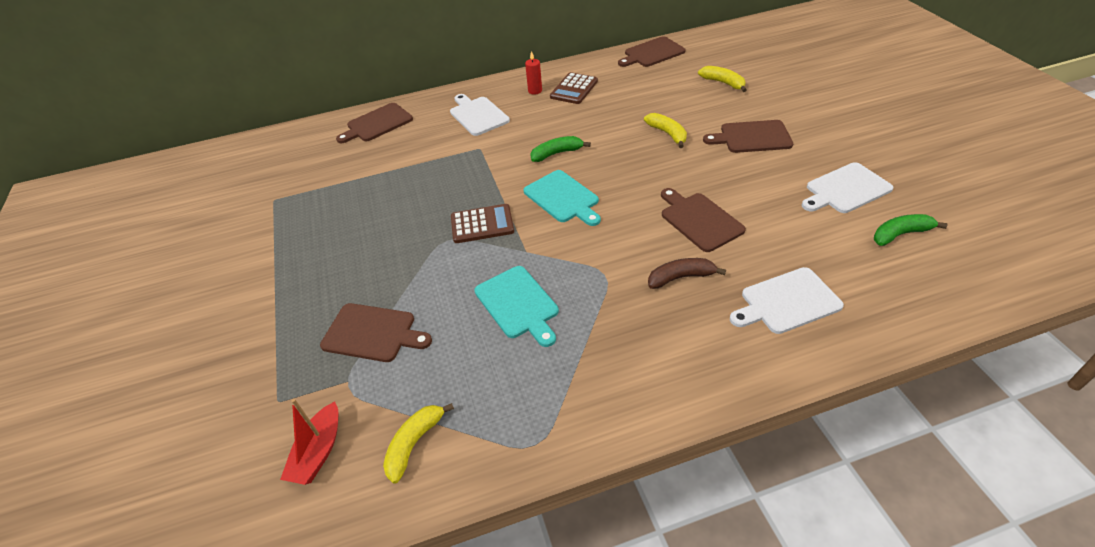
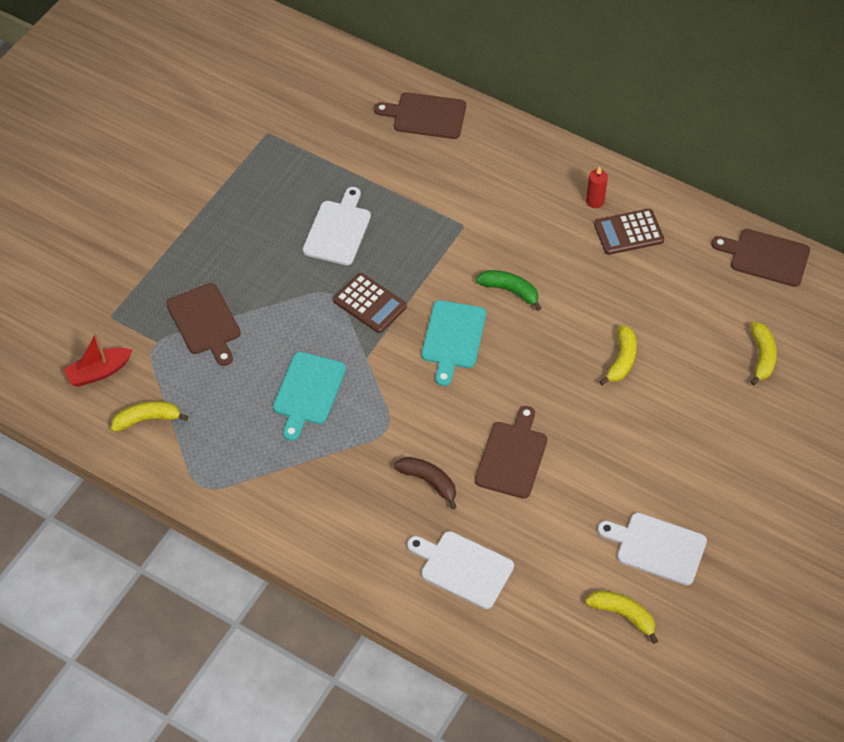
camera: 45 degrees right, 10 degrees up
(477, 115) = (511, 184): white cutting board -> white cutting board (338, 230)
(752, 137) = (679, 433): brown cutting board -> none
(900, 234) = (623, 615): green banana -> yellow banana

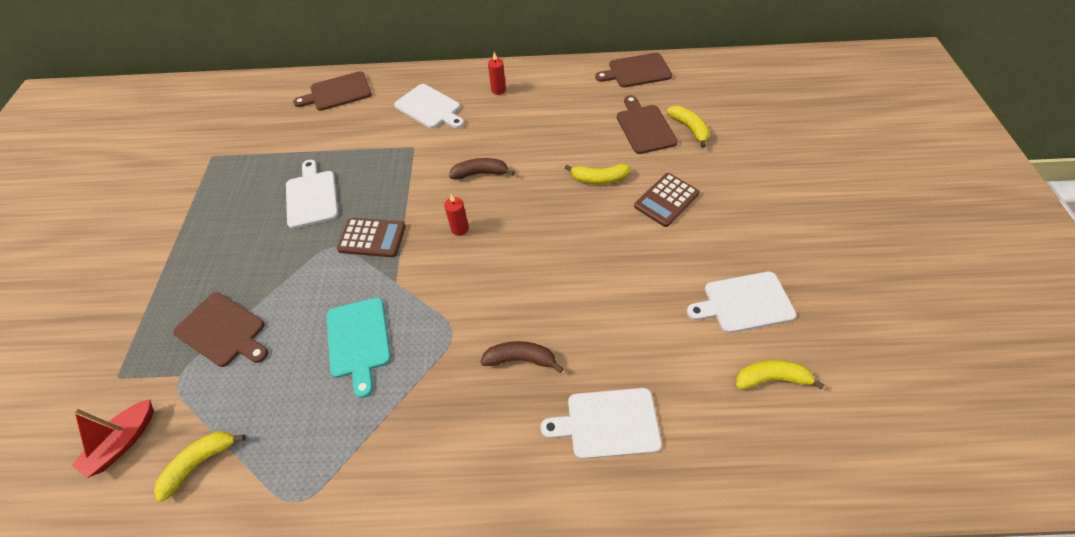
camera: 30 degrees left, 0 degrees up
(453, 338) = (460, 229): turquoise cutting board -> red candle
(508, 186) = (429, 108): none -> white cutting board
(510, 291) = (480, 173): green banana -> brown banana
(512, 456) = (574, 295): brown cutting board -> brown cutting board (644, 127)
(621, 360) = (599, 179): yellow banana -> yellow banana turned 105 degrees clockwise
(628, 232) = (536, 98): brown calculator -> brown calculator (666, 200)

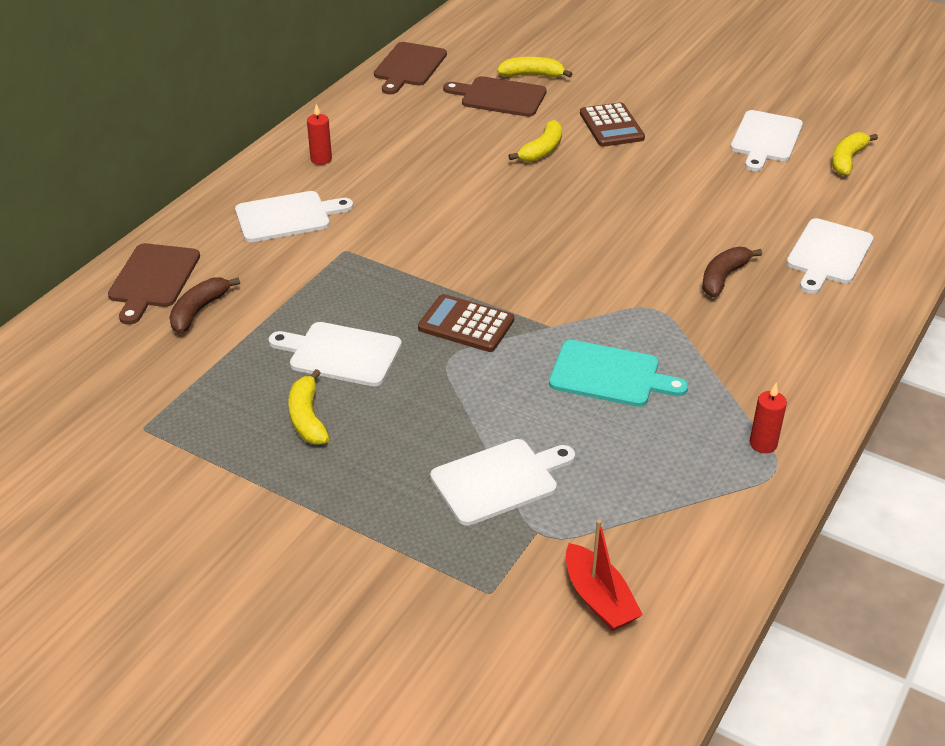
camera: 60 degrees left, 15 degrees down
(200, 462) = (677, 534): yellow banana -> yellow banana (307, 418)
(223, 330) = (499, 480): brown cutting board -> white cutting board
(372, 238) = (466, 324): brown calculator -> brown calculator turned 105 degrees counterclockwise
(460, 229) = (518, 259): red candle -> red candle (763, 444)
(480, 173) = (448, 218): brown banana -> brown banana (199, 311)

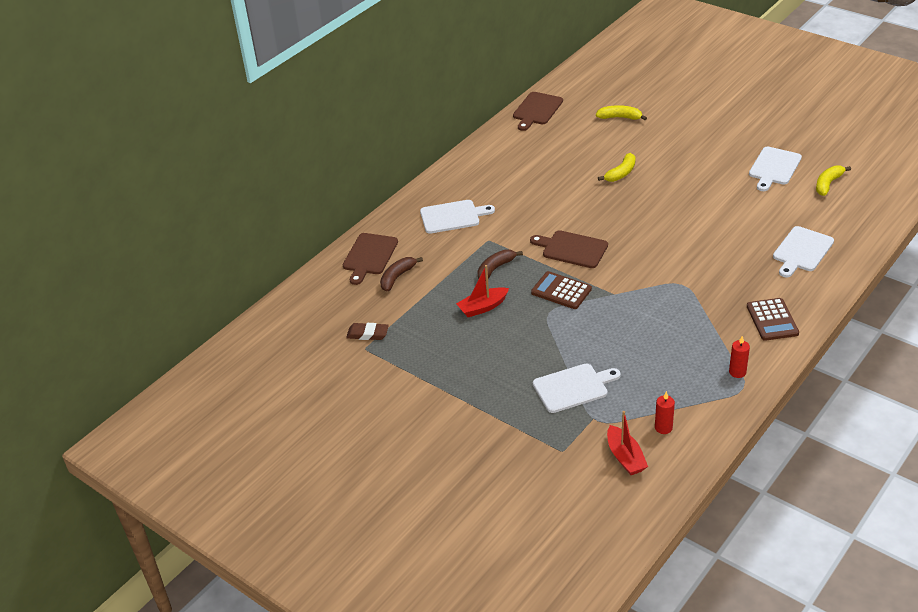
camera: 10 degrees right, 0 degrees up
(148, 403) = (367, 334): none -> brown eraser
(307, 418) = (461, 346): yellow banana -> none
(321, 159) = (475, 177): red candle -> red candle (663, 428)
(340, 354) = (483, 307): white cutting board -> red boat
(499, 97) = (596, 134): brown cutting board -> brown cutting board (572, 249)
(609, 375) = (647, 326): turquoise cutting board -> none
(611, 126) = (670, 156): brown calculator -> brown calculator (772, 320)
(723, 277) = (729, 265): brown banana -> brown banana (495, 268)

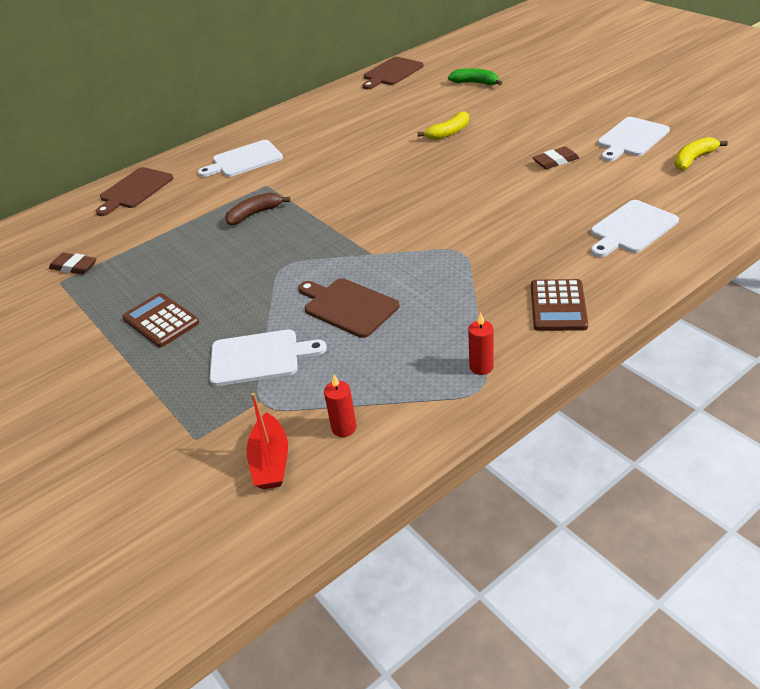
camera: 15 degrees right, 0 degrees up
(397, 277) = (147, 213): brown banana -> none
(452, 216) = (244, 160): white cutting board -> white cutting board turned 150 degrees clockwise
(483, 307) = (214, 252): red boat -> none
(561, 291) = (312, 244): brown calculator -> brown calculator (161, 321)
(572, 249) = (351, 202): brown cutting board -> brown cutting board (348, 306)
(620, 117) = (475, 83): yellow banana -> green banana
(722, 195) = (555, 161): none -> brown eraser

